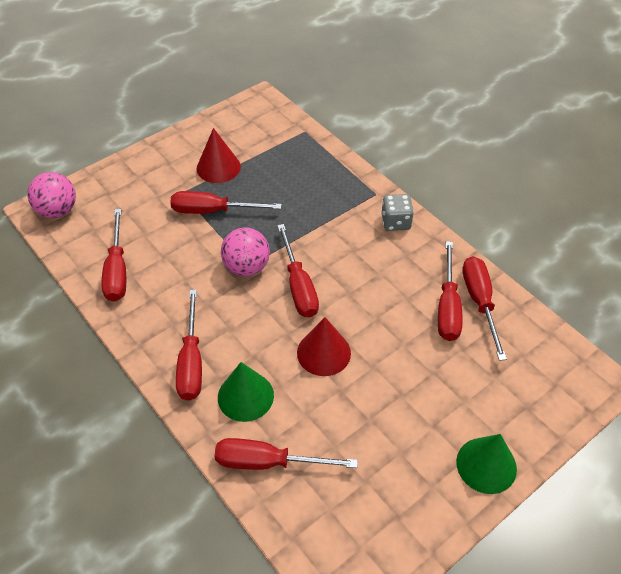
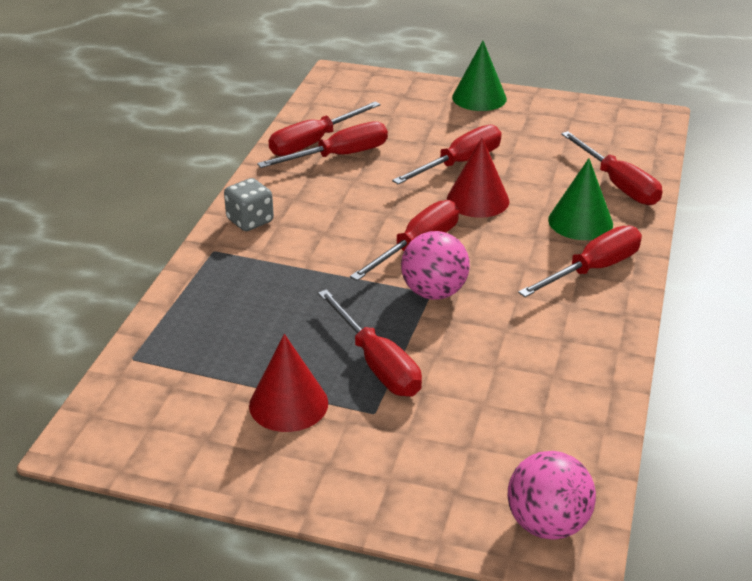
camera: 125 degrees left, 15 degrees down
(117, 270) = (563, 391): red screwdriver -> red screwdriver (459, 163)

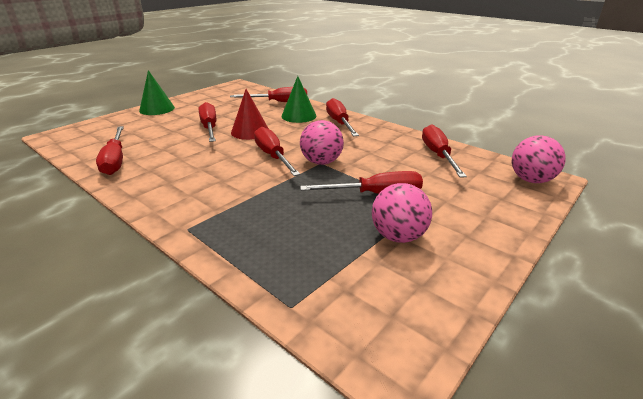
camera: 65 degrees left, 5 degrees down
(250, 221) = (171, 204): grey dice -> none
(288, 404) = (398, 236): red cone -> pink ball
(339, 156) = (146, 156): red screwdriver -> red screwdriver (438, 155)

